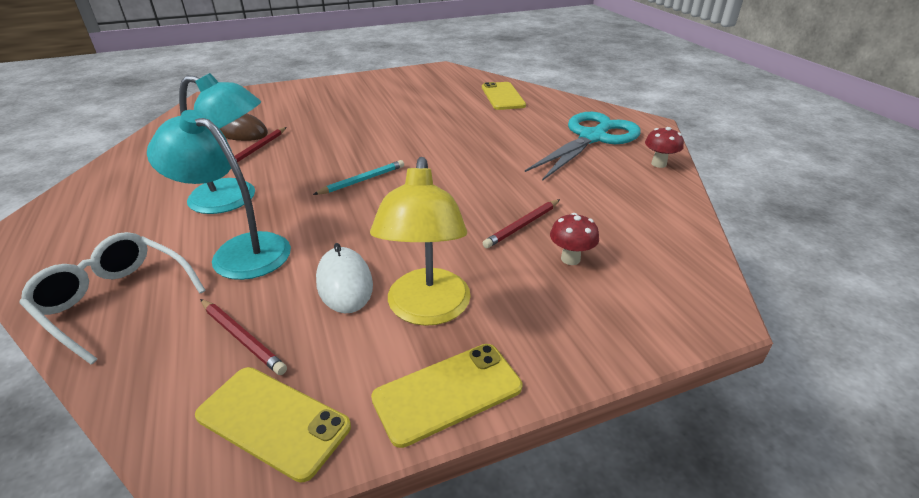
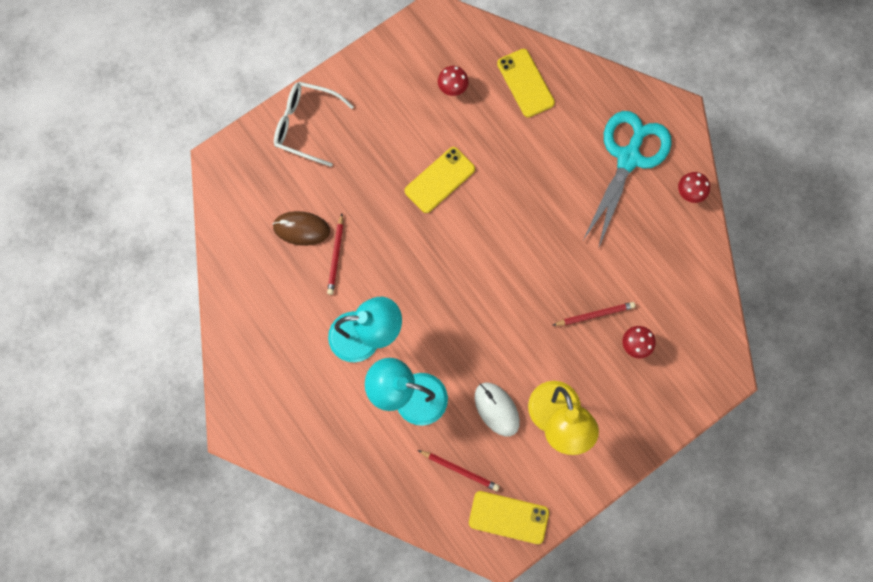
camera: 15 degrees left, 40 degrees up
(115, 300) = (362, 462): white glasses -> white glasses (305, 125)
(362, 180) = (453, 283): turquoise pencil -> none
(436, 92) = (452, 89): none -> red mushroom
(447, 393) = (588, 476): yellow phone -> yellow phone (439, 180)
(522, 225) = (595, 314): red pencil -> red pencil turned 135 degrees counterclockwise

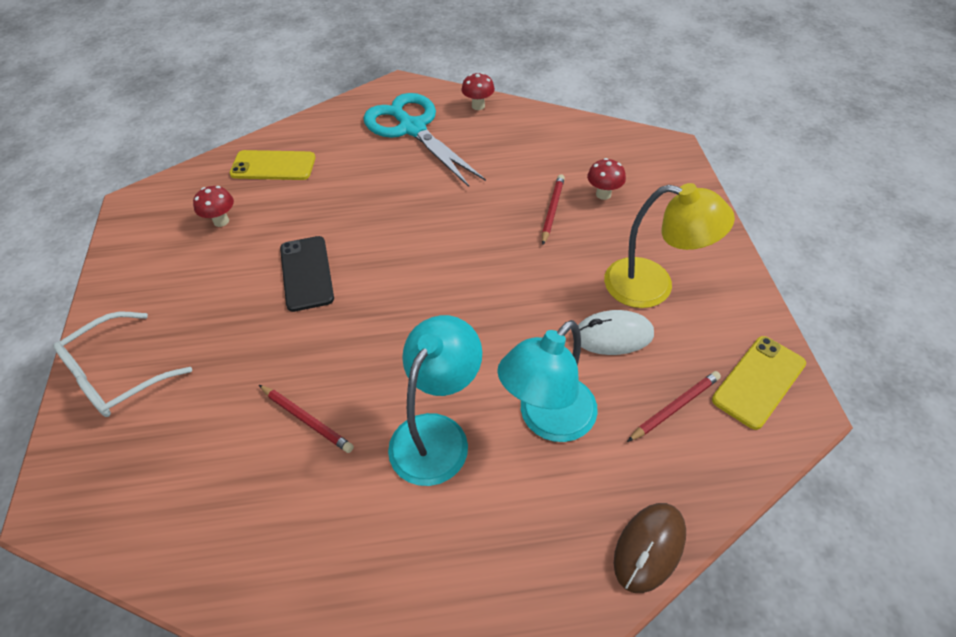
camera: 60 degrees left, 25 degrees down
(301, 229) = (238, 444): brown mouse -> brown mouse (649, 548)
(439, 180) = (306, 273): yellow phone -> black phone

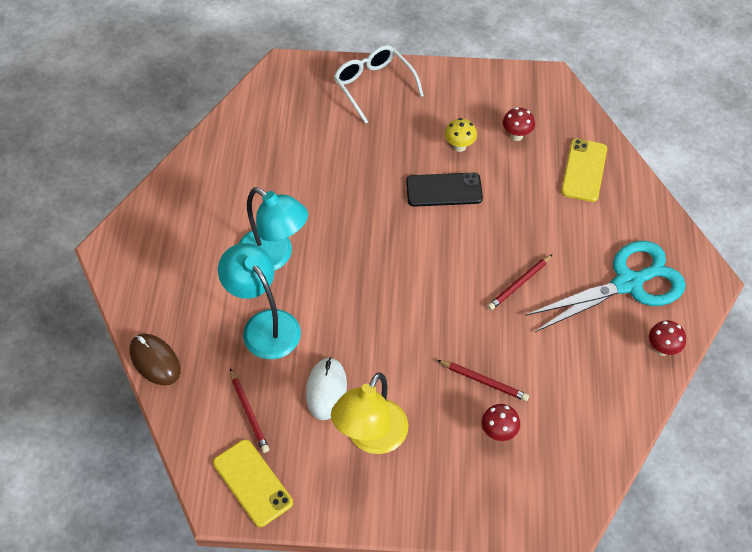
camera: 100 degrees right, 5 degrees up
(236, 268) = (459, 146): none -> yellow mushroom
(307, 420) = (308, 186): red pencil -> red pencil (519, 284)

